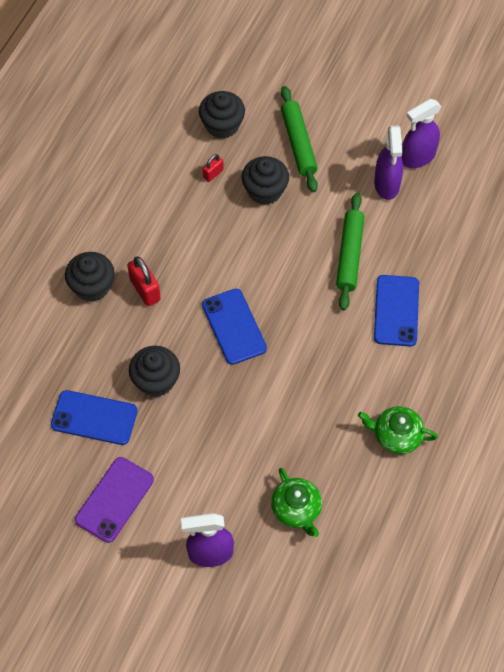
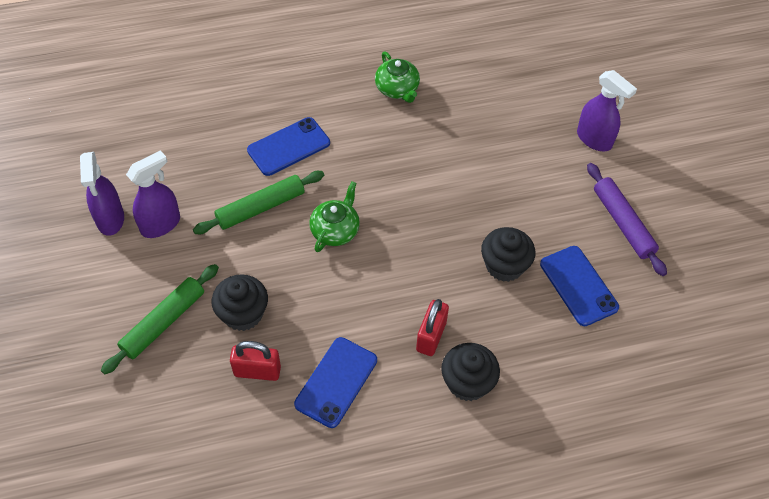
camera: 130 degrees left, 5 degrees down
(114, 499) = (622, 223): purple phone -> purple rolling pin
(213, 173) = (257, 371): red padlock -> red padlock, size x1.71
(222, 125) = (190, 405): black cupcake -> none
(234, 326) = (404, 245): blue phone -> blue phone (336, 382)
(296, 509) = (511, 111): green teapot -> green teapot (335, 230)
(417, 157) = (110, 219): purple spray bottle -> purple spray bottle turned 60 degrees clockwise

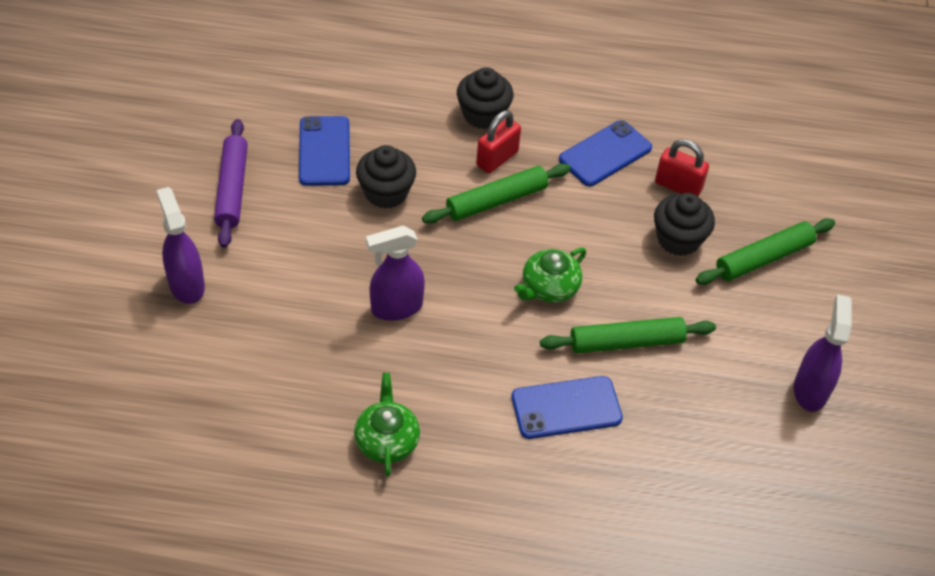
camera: 160 degrees left, 5 degrees down
(161, 224) = (750, 363): purple spray bottle -> purple spray bottle (396, 308)
(411, 292) = (496, 201): none -> green rolling pin

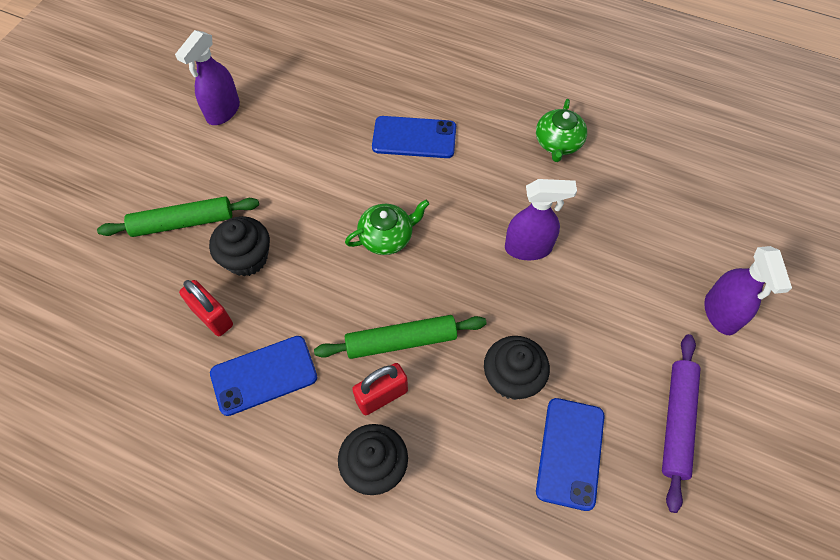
camera: 160 degrees left, 10 degrees up
(626, 342) = (343, 176): green rolling pin -> none

